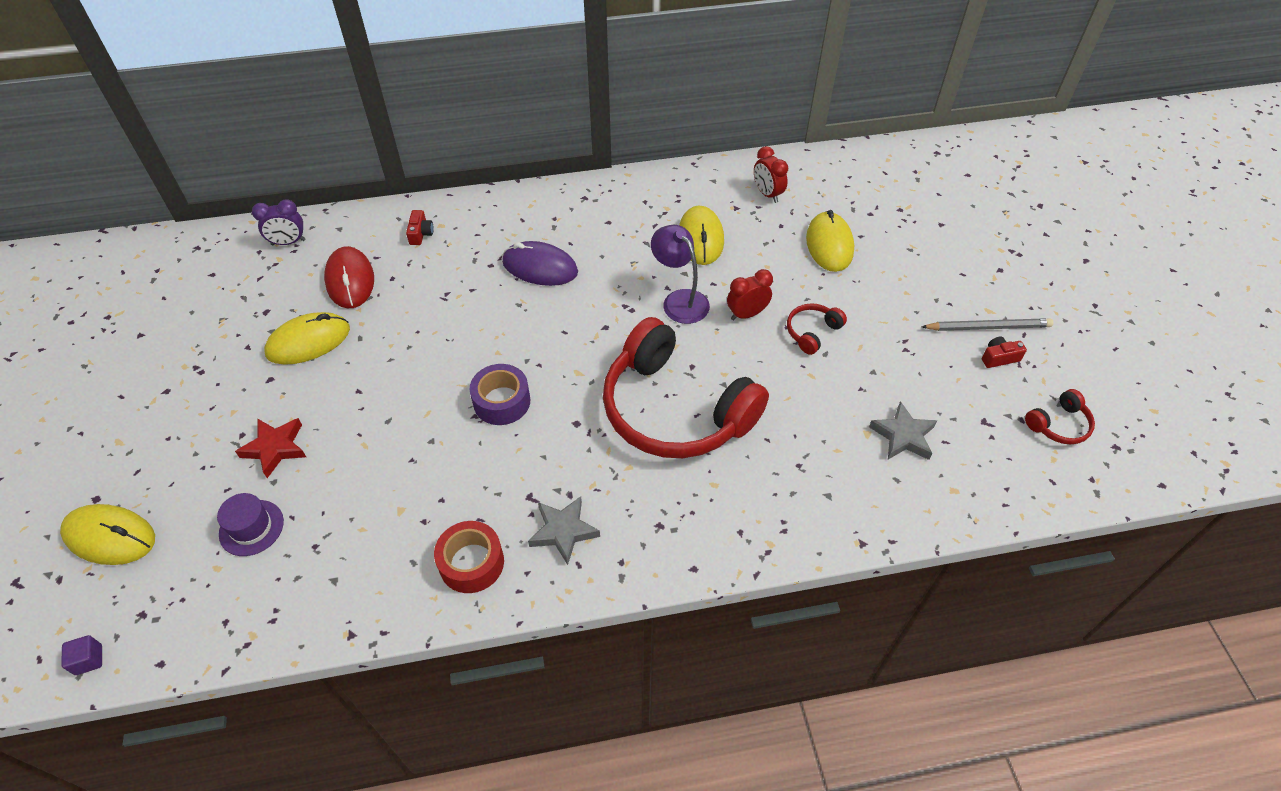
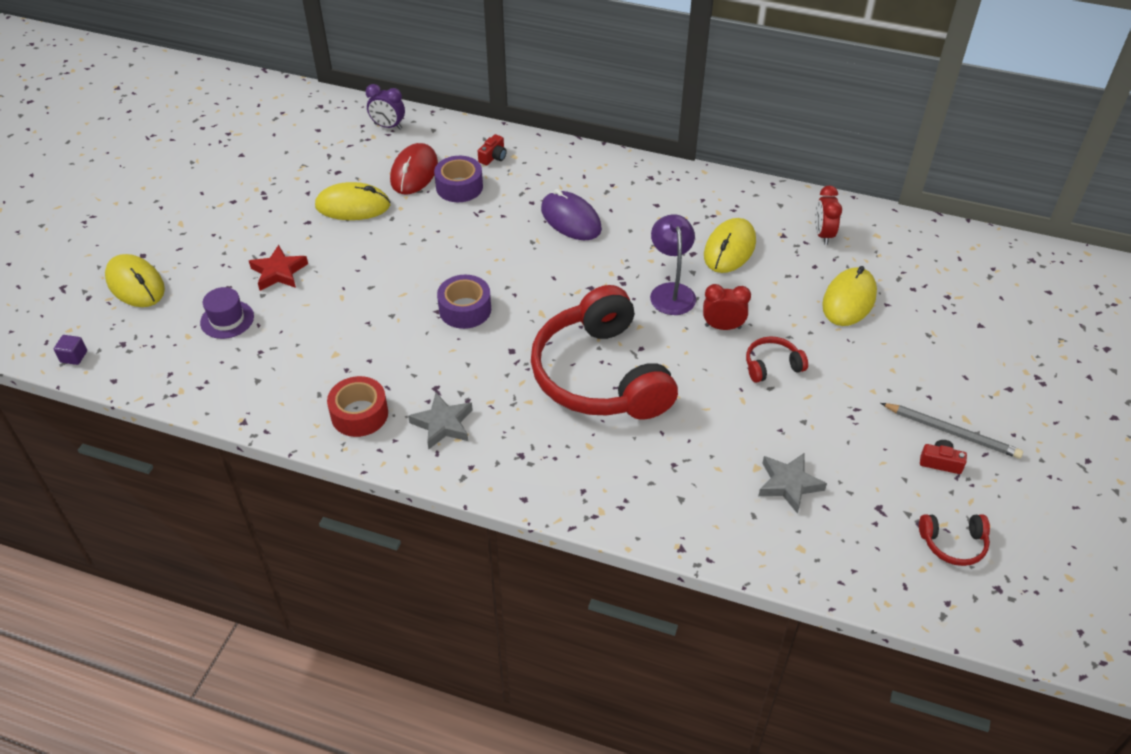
camera: 30 degrees right, 5 degrees down
(408, 277) = (459, 187): none -> purple tape

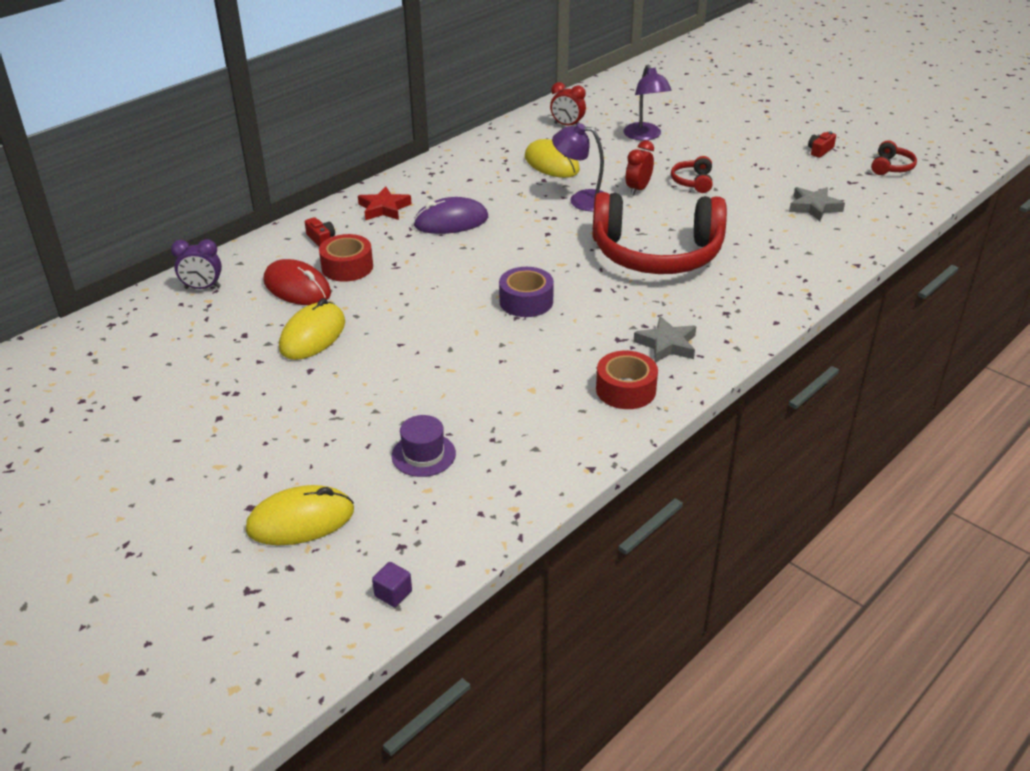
camera: 65 degrees left, 10 degrees down
(279, 272) = (376, 404): red star -> red star (384, 208)
(388, 126) = (202, 288): purple clock -> purple clock turned 45 degrees clockwise
(459, 187) = (347, 267): purple tape -> red tape
(849, 300) = (645, 136): yellow mouse -> purple lamp
(952, 432) = (795, 139): grey pencil -> none

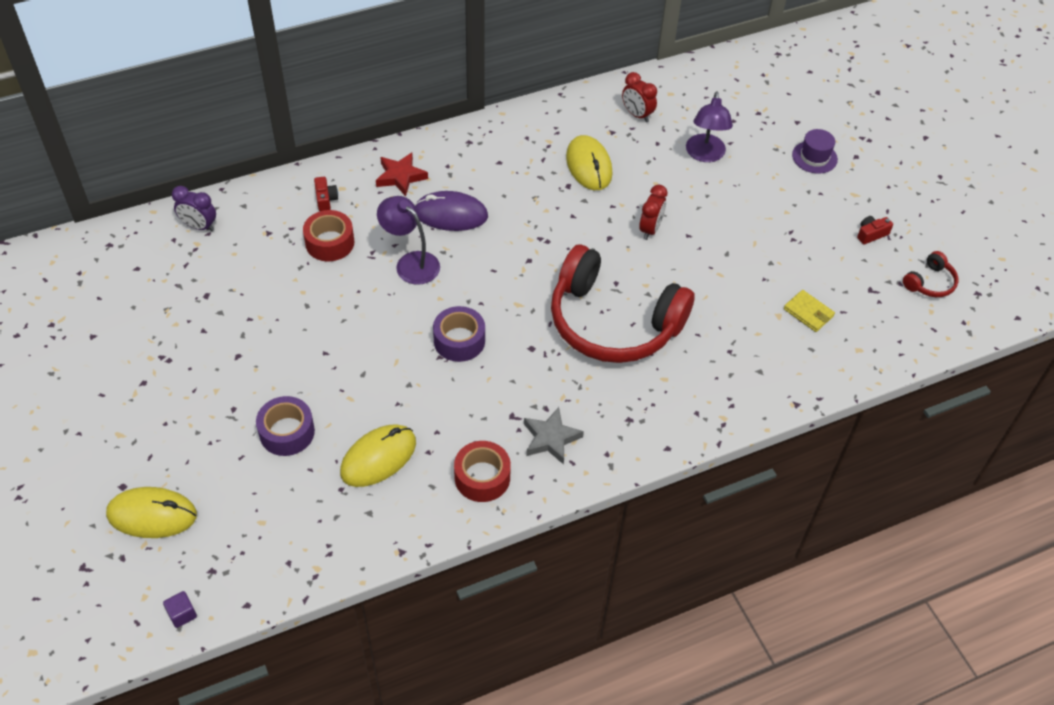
camera: 20 degrees right, 15 degrees up
(297, 287) = (275, 253): red mouse -> none
(313, 335) = (260, 316): yellow mouse -> yellow mouse (378, 457)
(404, 412) = (287, 432): none -> purple tape
(423, 455) = (278, 484): purple hat -> purple hat (814, 157)
(581, 200) = (587, 225): purple lamp -> purple lamp (411, 263)
(638, 189) = (650, 229): red clock -> red clock turned 150 degrees clockwise
(693, 182) = (711, 236): red headphones -> none
(814, 207) = (808, 312): grey star -> yellow wallet

